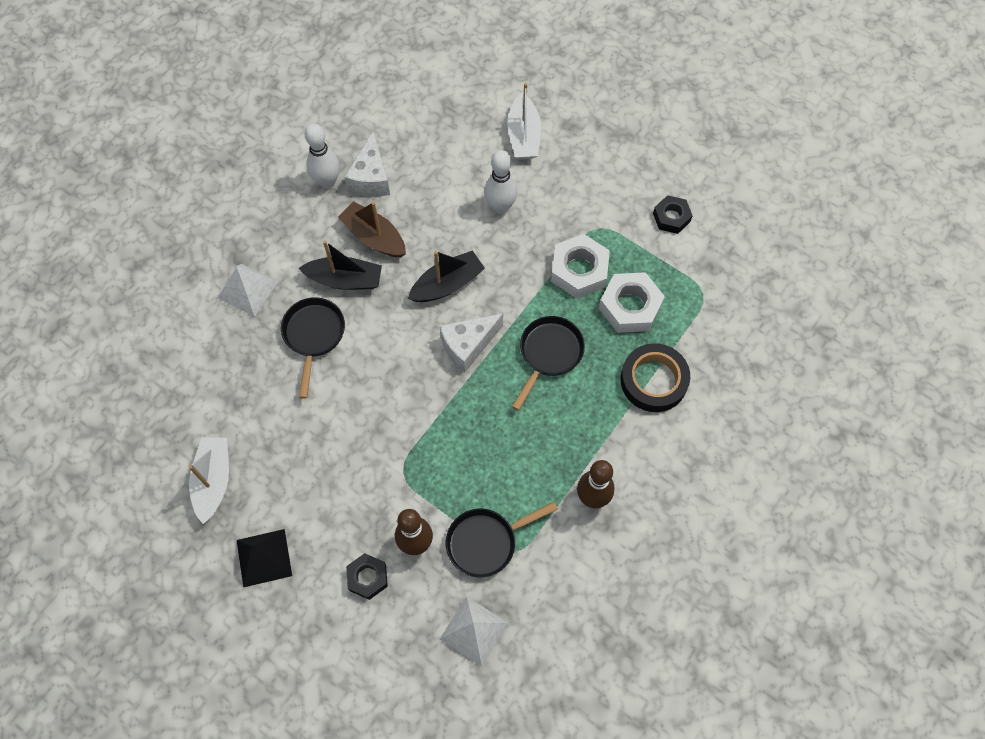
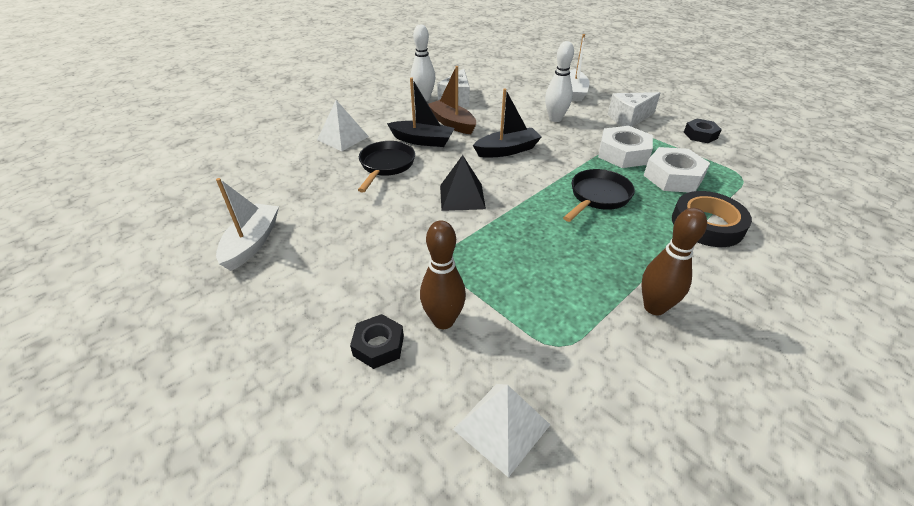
camera: 10 degrees right, 25 degrees down
(264, 557) = (270, 310): black pyramid -> black pyramid (462, 197)
(468, 346) = (521, 184): white cheese -> white cheese (629, 118)
(486, 542) = (527, 331): black pan -> none

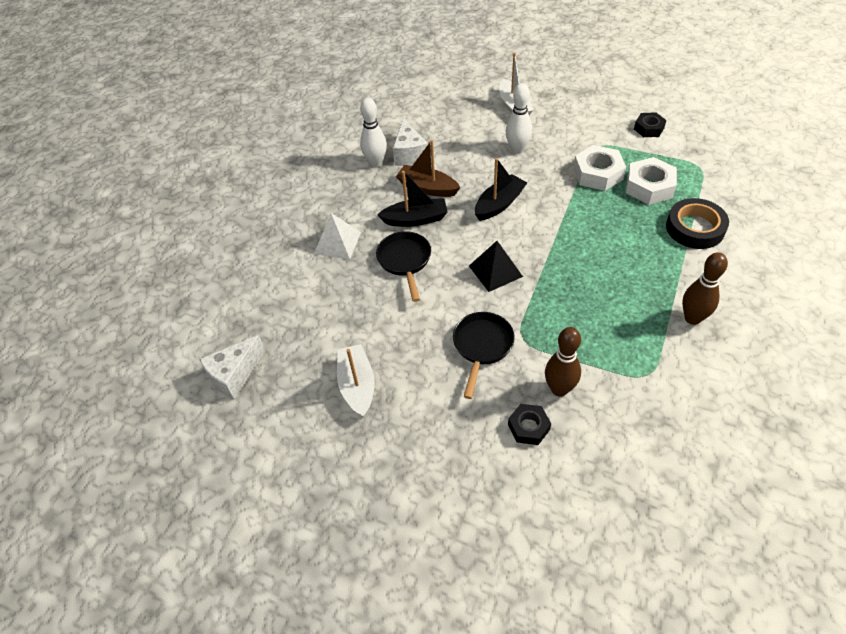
camera: 20 degrees left, 10 degrees up
(502, 427) = (645, 446): white pyramid -> none
(598, 197) = (602, 230): black pan -> black pan (482, 346)
(629, 118) = (581, 127): white cheese -> white cheese (234, 375)

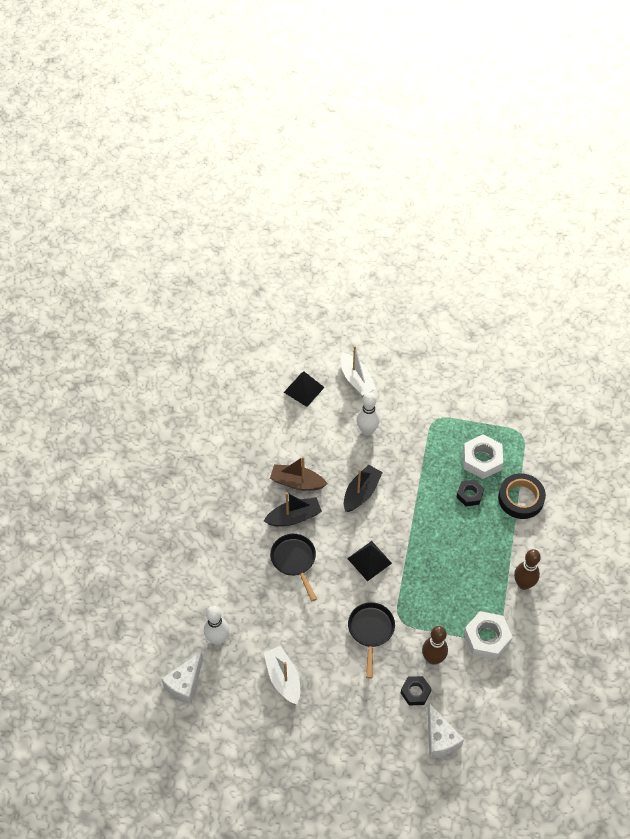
camera: 15 degrees left, 5 degrees up
(337, 243) = (233, 549): white pyramid -> none
(376, 163) = (245, 459): white bowling pin -> white bowling pin (218, 639)
(409, 154) = (273, 446): white cheese -> white cheese (440, 739)
(455, 110) = (304, 389): none -> black pyramid
(597, 173) = (438, 450): white nut -> white nut (486, 638)
(649, 128) = (476, 395): black nut -> black nut (469, 495)

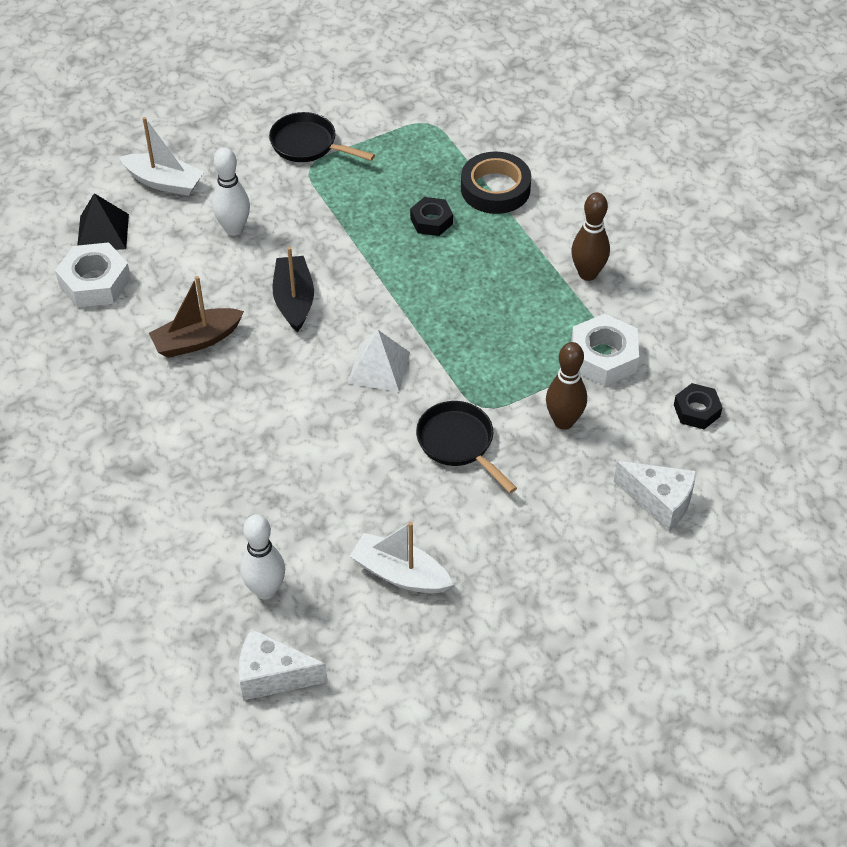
camera: 40 degrees left, 5 degrees down
(185, 684) = (273, 676): white cheese -> white cheese turned 105 degrees clockwise
(294, 517) = (231, 382): black boat -> none
(294, 561) = (281, 430): black pan -> black pan (308, 145)
(369, 560) = (379, 367): black pyramid -> white pyramid
(415, 692) = (580, 472): black nut -> black nut (696, 410)
(482, 460) = (409, 176): white nut -> white nut (95, 282)

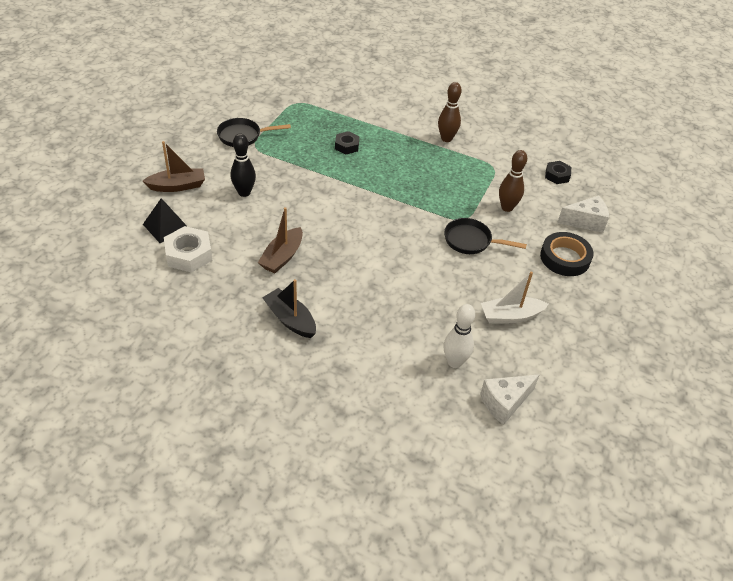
camera: 40 degrees left, 5 degrees down
(164, 182) = (177, 186): white boat -> brown boat
(234, 229) = (244, 192): white bowling pin -> black bowling pin
(294, 300) = (315, 213): black boat -> black boat (290, 319)
(379, 367) = (394, 224): white pyramid -> none
(495, 188) = (362, 119): black tape -> black tape (565, 258)
(603, 357) = (493, 171): white nut -> none

